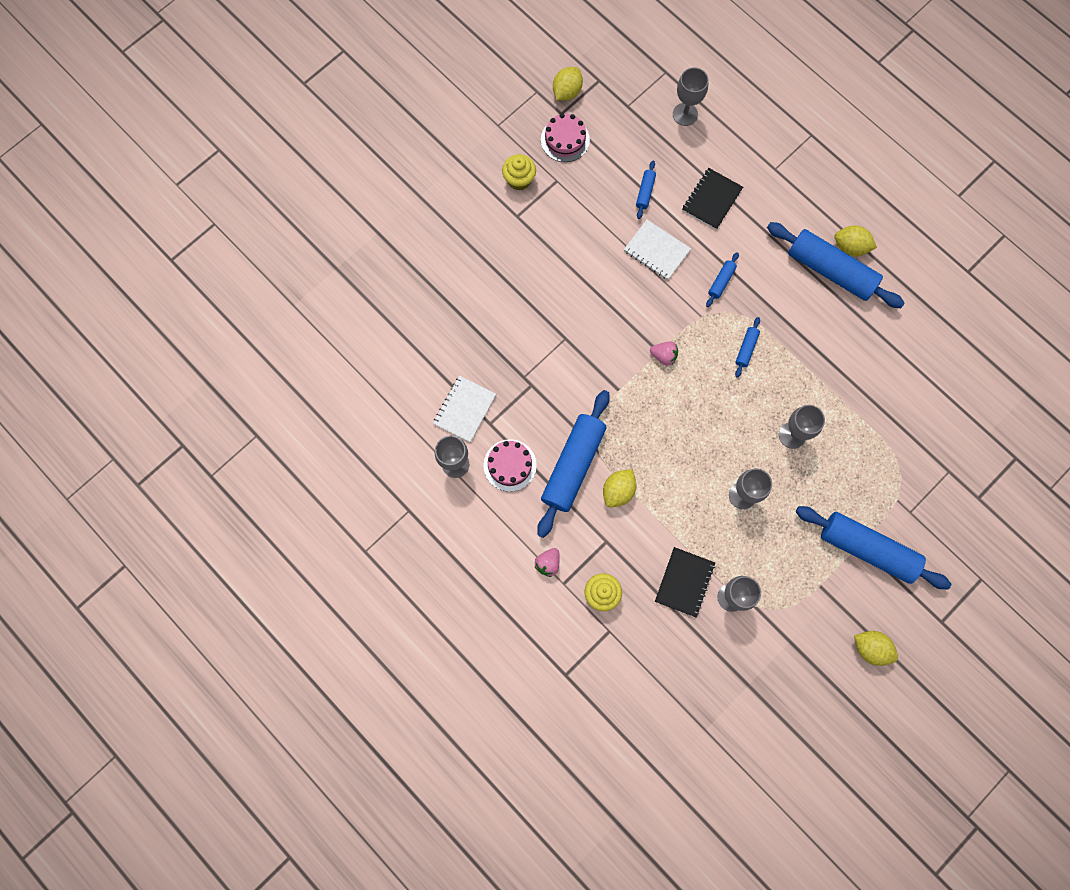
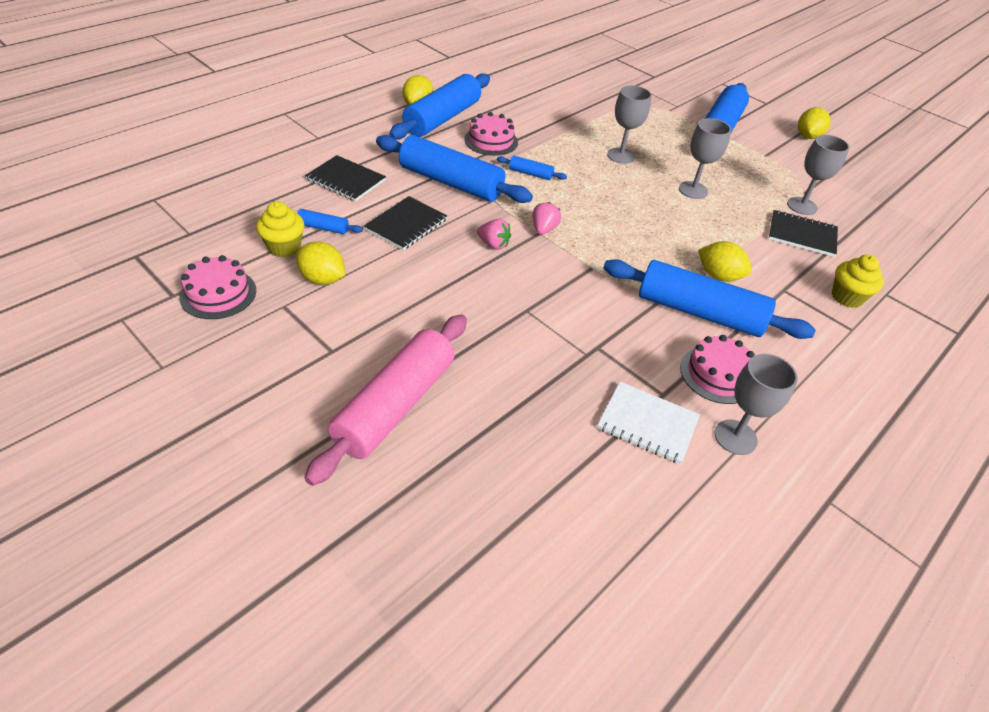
camera: 95 degrees left, 30 degrees down
(473, 258) = (395, 405): none -> pink rolling pin
(519, 180) = (270, 345): yellow cupcake -> yellow cupcake (284, 247)
(548, 563) = (833, 342): pink strawberry -> pink strawberry (493, 244)
(567, 92) = (138, 287): yellow lemon -> yellow lemon (322, 279)
(656, 250) = (406, 225): white notebook -> black notebook
(685, 114) = (223, 189): grey goblet -> none
(721, 281) = (451, 182): blue rolling pin -> blue rolling pin, size x2.34
(797, 315) = (491, 141): none -> pink cake

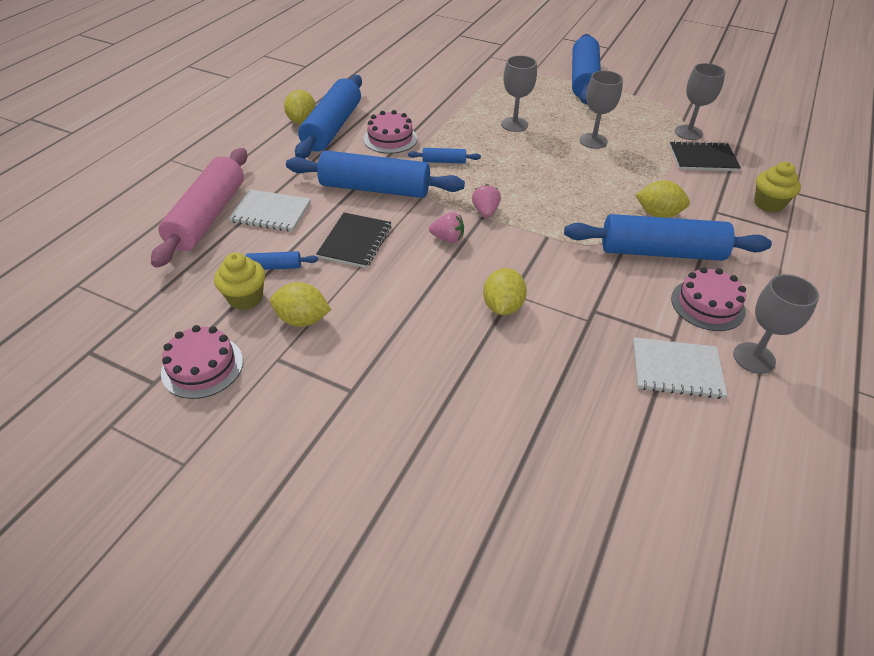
camera: 15 degrees left, 0 degrees up
(346, 180) = (271, 212): black notebook -> white notebook
(395, 405) = (444, 427): pink rolling pin -> pink rolling pin (208, 216)
(807, 136) = (658, 70): yellow lemon -> yellow lemon (502, 307)

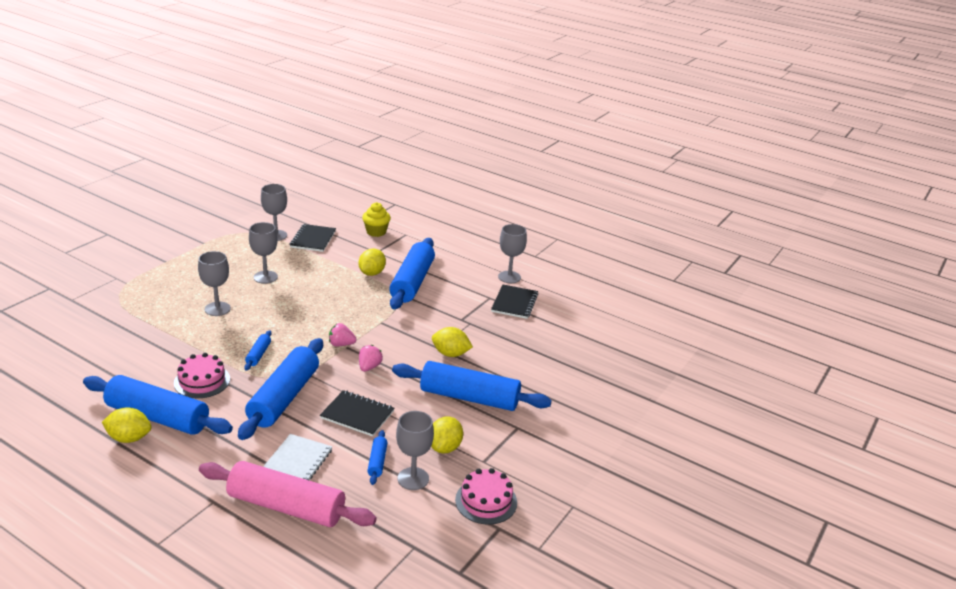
camera: 85 degrees left, 15 degrees down
(245, 298) = (413, 479): yellow cupcake -> grey goblet
(583, 80) = (160, 259): blue rolling pin -> blue rolling pin (469, 397)
(676, 369) = (514, 303): white notebook -> black notebook
(707, 305) = (465, 279): pink cake -> none

